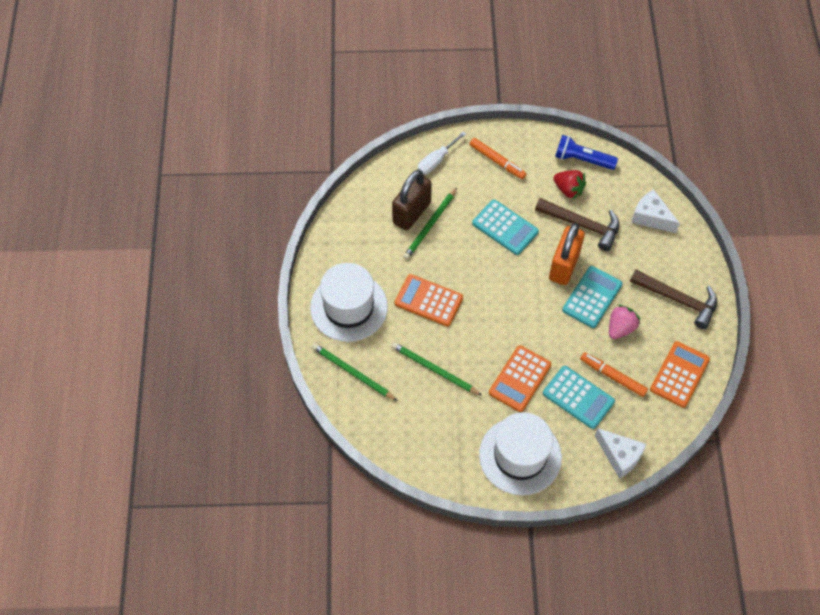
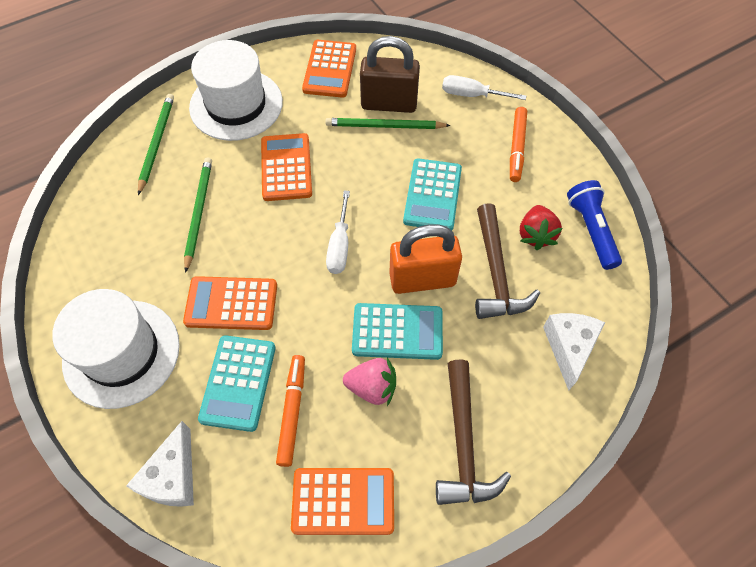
camera: 60 degrees right, 0 degrees up
(354, 233) = (330, 69): none -> orange calculator
(512, 299) = (339, 246): none -> white screwdriver

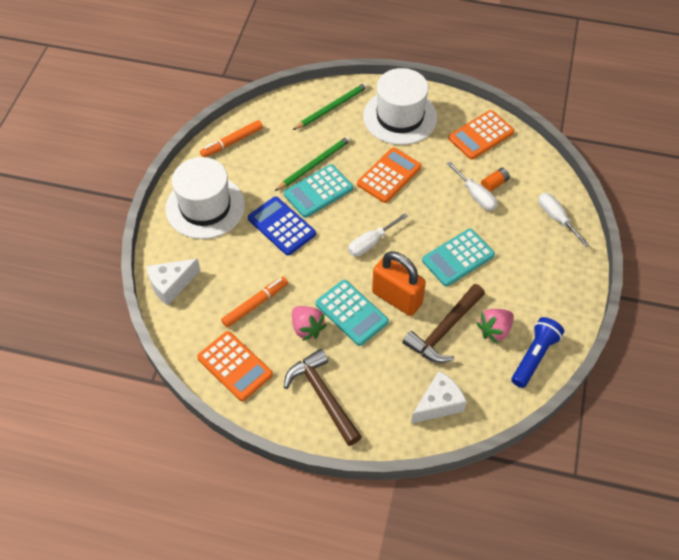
camera: 45 degrees right, 5 degrees down
(231, 304) = (281, 226): orange calculator -> blue calculator
(238, 383) = (244, 268): turquoise calculator -> turquoise calculator (318, 191)
(384, 126) = (475, 195): green pencil -> white screwdriver
(389, 104) = (494, 184): brown padlock -> orange battery
(463, 444) = (322, 396): brown hammer -> brown hammer turned 105 degrees clockwise
(516, 148) = (546, 272): orange marker -> orange marker (232, 142)
(535, 235) = (494, 330): red strawberry -> pink strawberry

